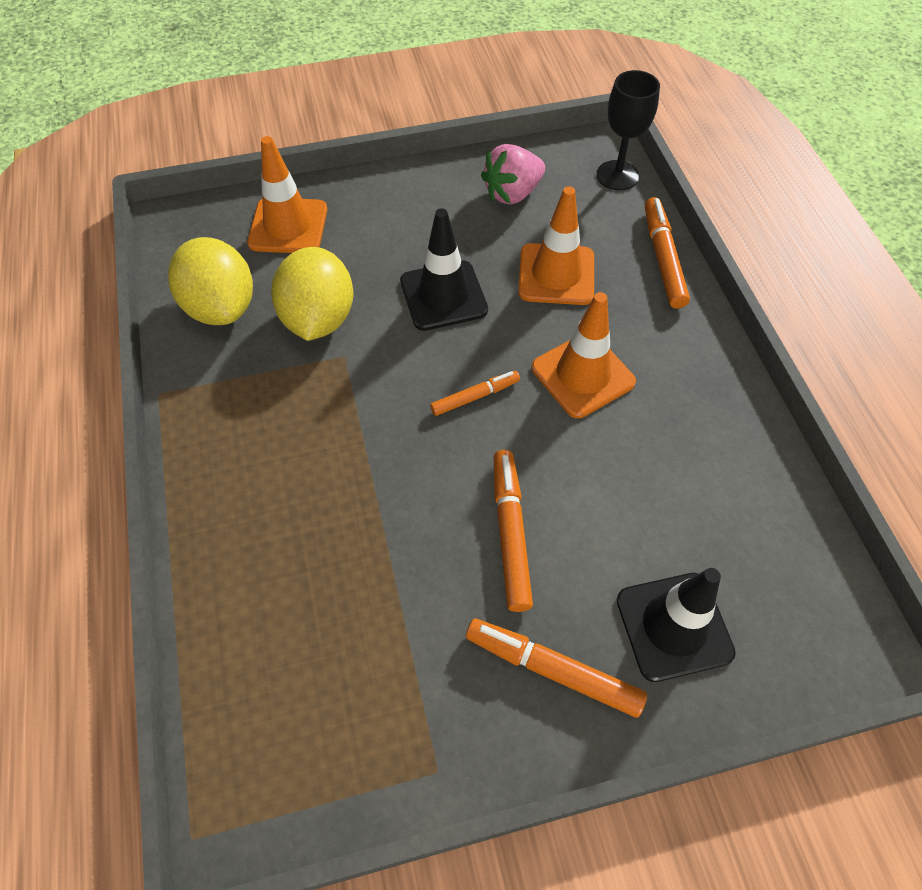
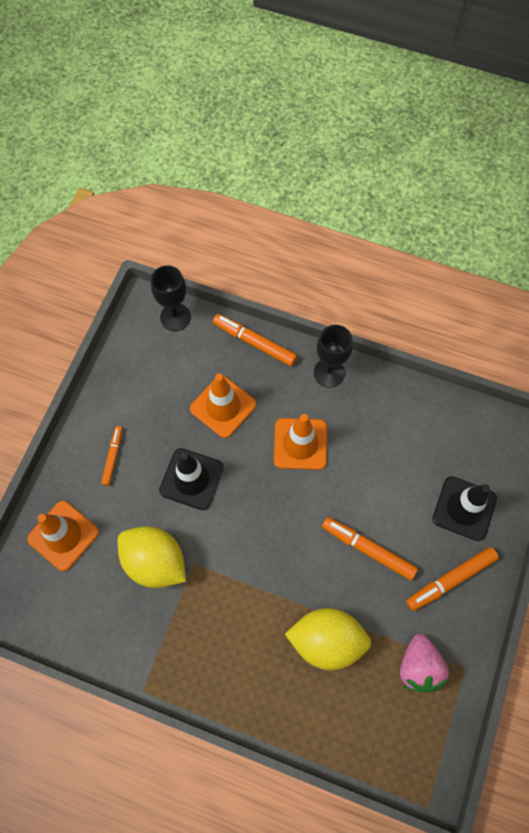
camera: 55 degrees left, 10 degrees up
(221, 307) = (101, 616): yellow lemon -> yellow lemon (326, 640)
(475, 397) = (274, 510): orange marker -> orange marker (113, 457)
(512, 193) = (142, 385): pink strawberry -> pink strawberry (419, 667)
(703, 352) = (329, 373): none -> black goblet

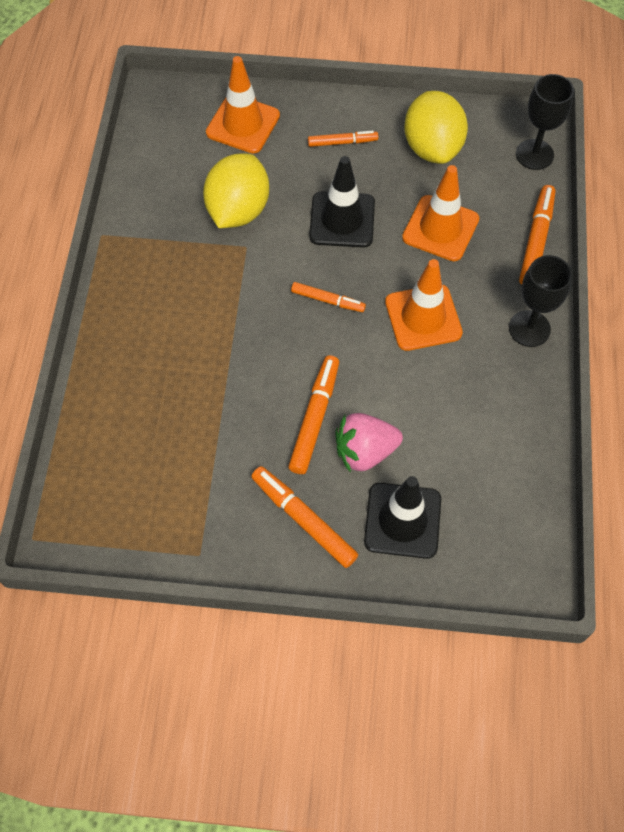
camera: 75 degrees right, 5 degrees down
(265, 511) = (328, 300): none -> orange marker
(326, 640) = (194, 395): yellow lemon -> yellow lemon (432, 147)
(419, 667) = (188, 501): pink strawberry -> pink strawberry (365, 451)

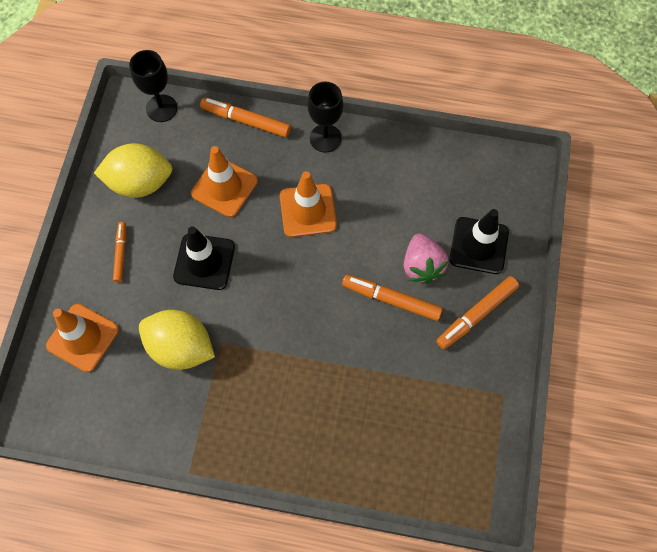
camera: 85 degrees left, 5 degrees up
(328, 300) = (283, 280): orange marker -> none

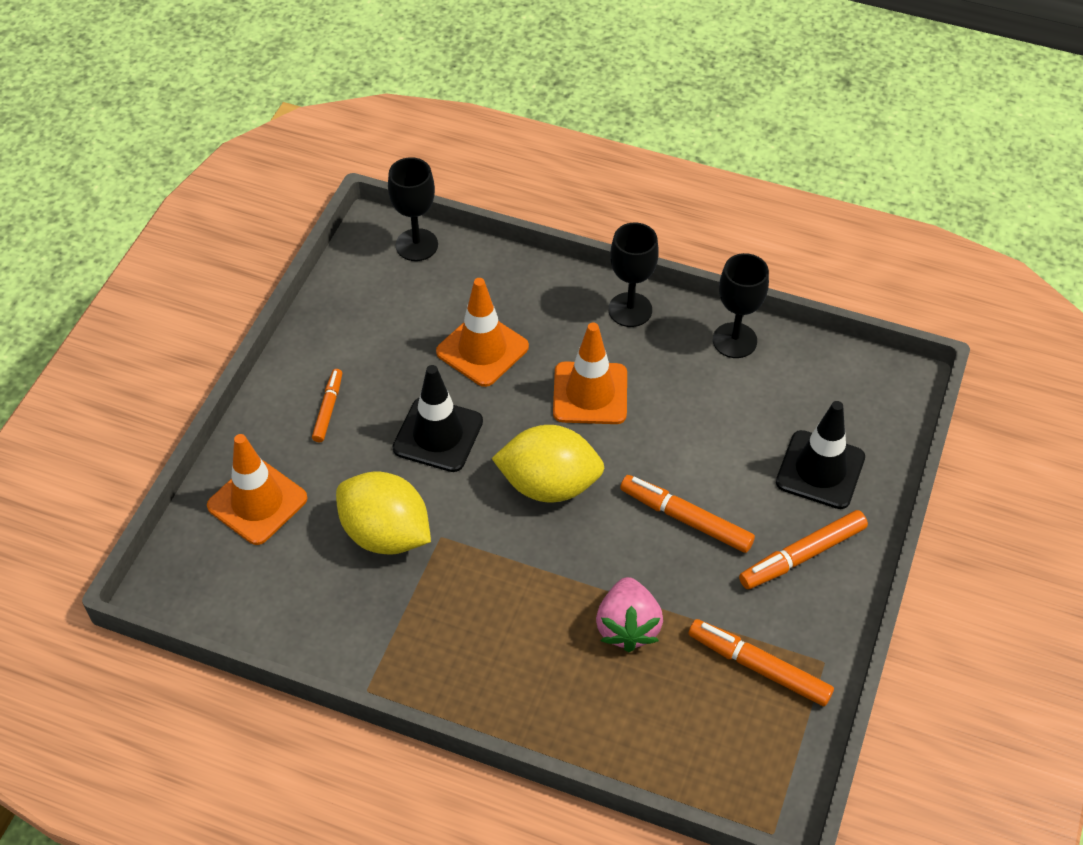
camera: 10 degrees right, 15 degrees down
(140, 183) = (370, 328): yellow lemon -> yellow lemon (549, 485)
(246, 121) = (526, 275): orange marker -> orange marker (759, 667)
(403, 151) = (734, 340): none -> black goblet
(422, 266) = (736, 483): pink strawberry -> pink strawberry (627, 627)

